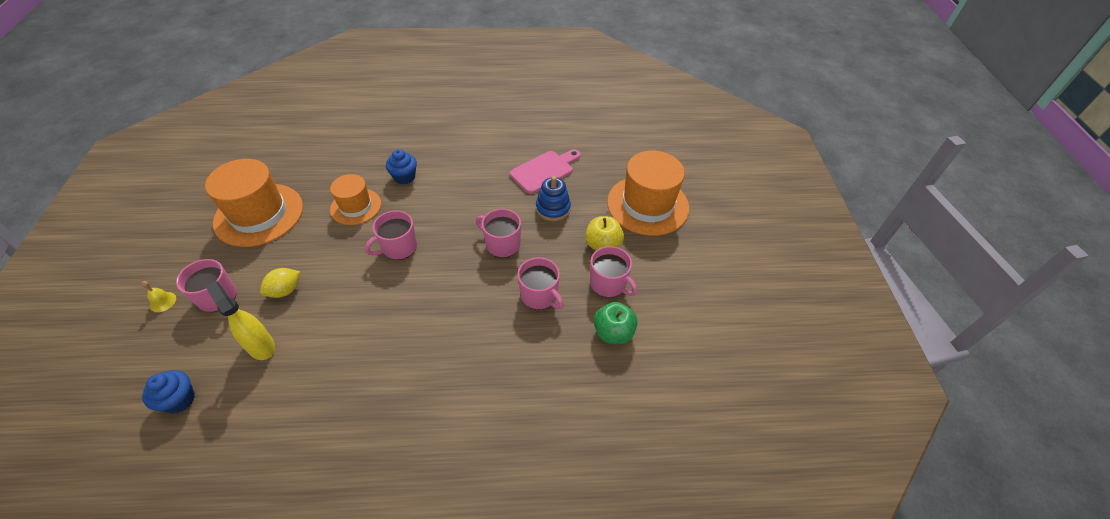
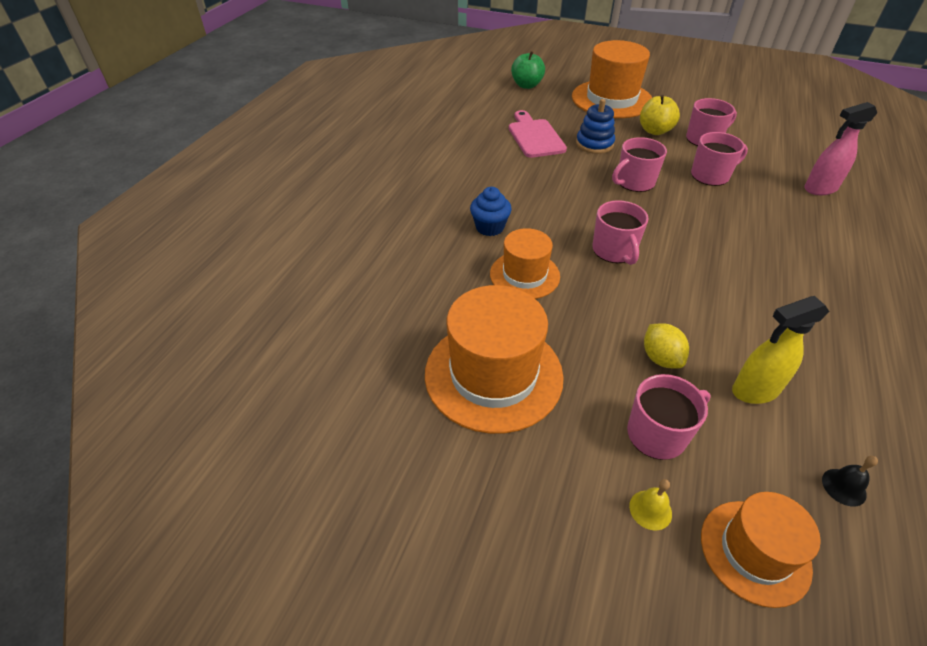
camera: 65 degrees left, 5 degrees down
(134, 353) = (754, 551): none -> orange hat
(179, 400) = (844, 487): blue cupcake -> black bell
(558, 387) = (820, 189): none -> pink spray bottle
(613, 333) = (761, 150): green apple -> green apple (526, 85)

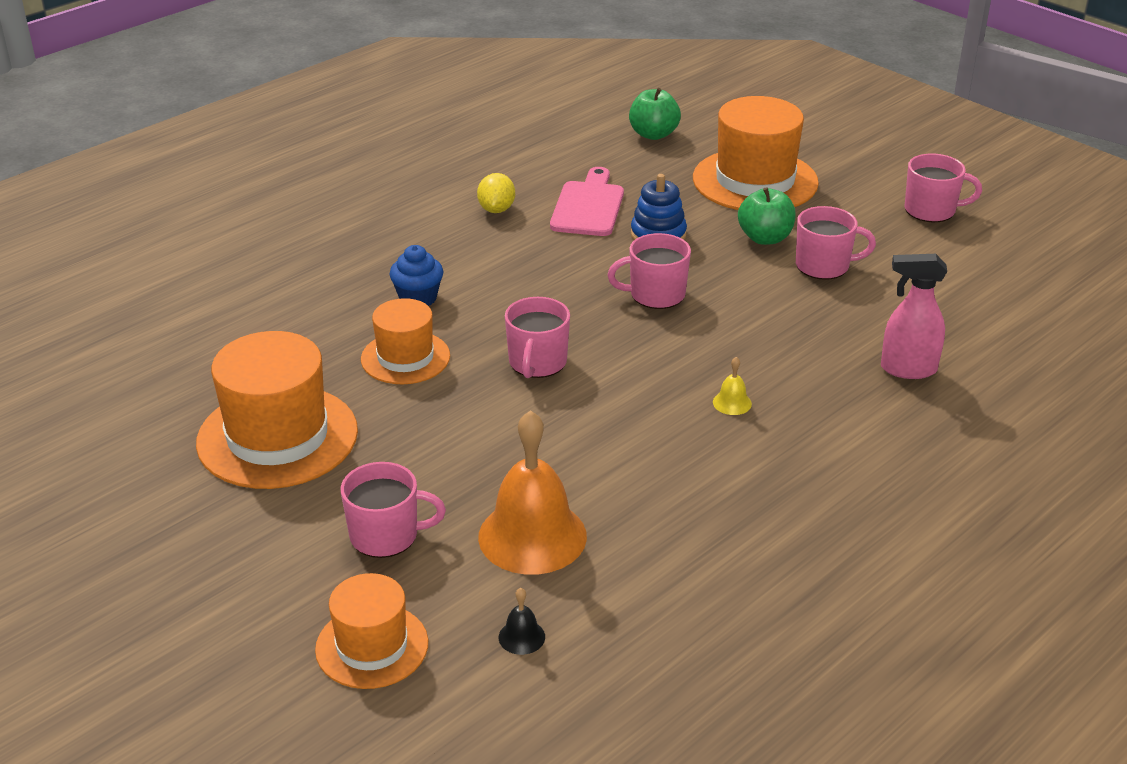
camera: 25 degrees right, 10 degrees down
(650, 510) = (311, 585): yellow bell -> yellow bell (732, 403)
(655, 131) = (765, 238): yellow apple -> green apple
(660, 358) = (465, 477): yellow lemon -> yellow lemon (496, 209)
(710, 175) = (771, 313): pink mug -> pink mug (931, 210)
(754, 390) = (532, 536): yellow spray bottle -> orange bell

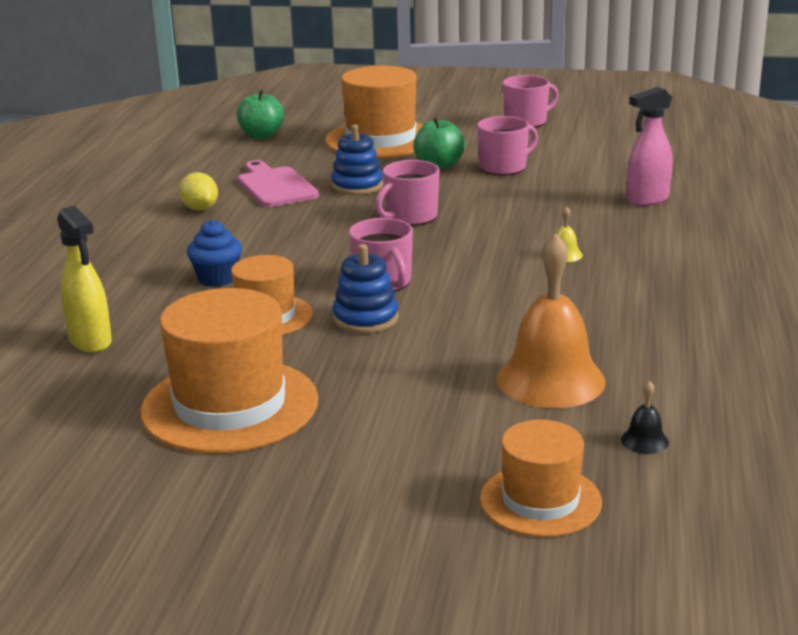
camera: 35 degrees left, 10 degrees down
(259, 324) = (91, 342): none -> yellow spray bottle
(386, 536) = (434, 428): pink mug -> none
(474, 397) = (365, 319): none -> blue stacking toy

